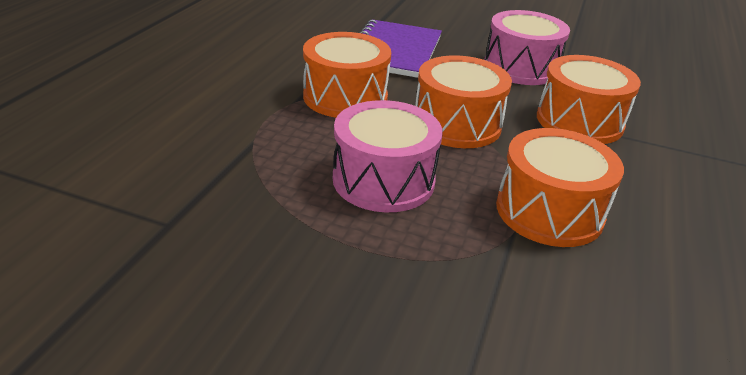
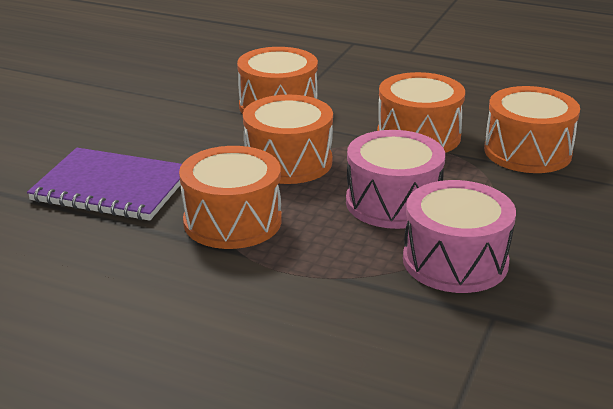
camera: 85 degrees left, 5 degrees down
(521, 67) = (165, 119): pink drum -> pink drum (455, 261)
(541, 309) = (527, 152): none -> orange drum

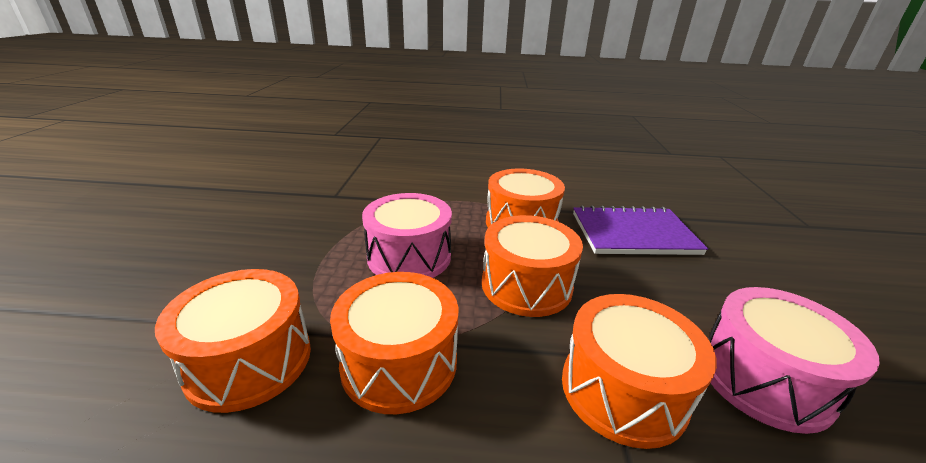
camera: 160 degrees right, 0 degrees up
(455, 261) = (356, 219): pink drum -> pink drum (764, 379)

